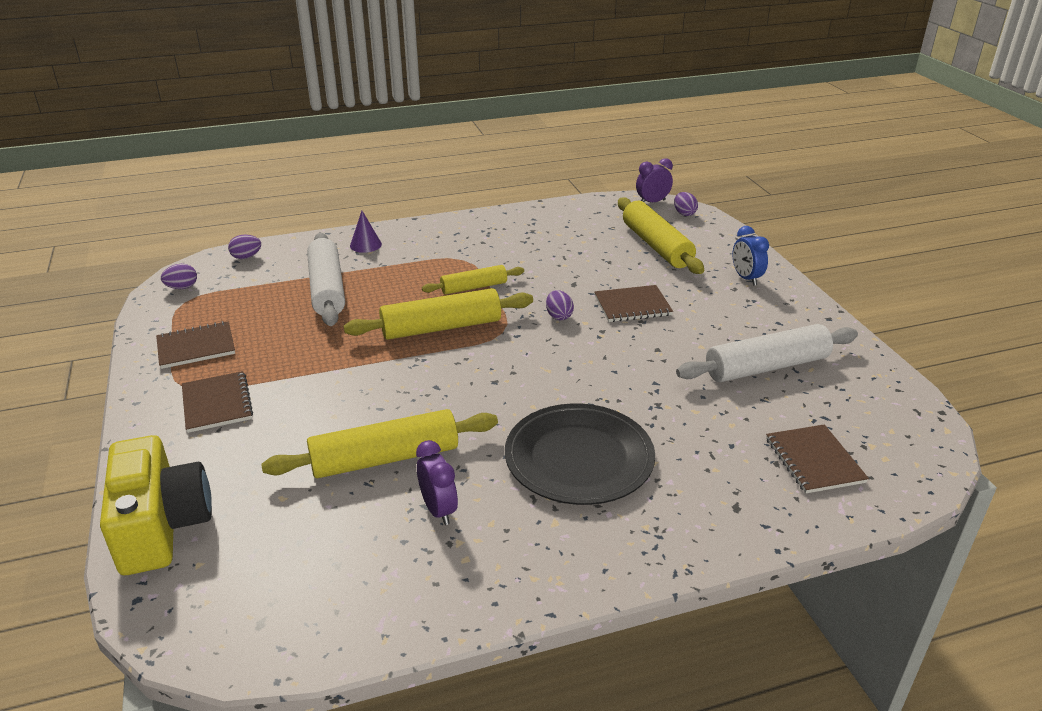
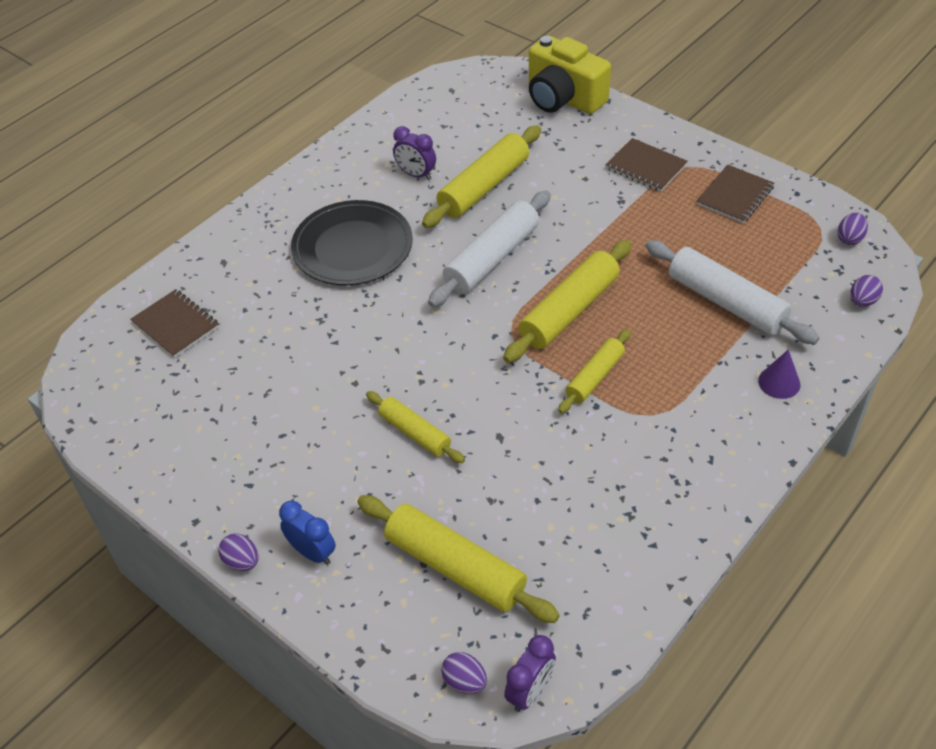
camera: 150 degrees right, 15 degrees up
(558, 316) = (476, 379): purple egg -> purple egg (242, 561)
(632, 305) = (415, 433): brown notebook -> yellow rolling pin
(766, 367) = (242, 410): white rolling pin -> white rolling pin (492, 258)

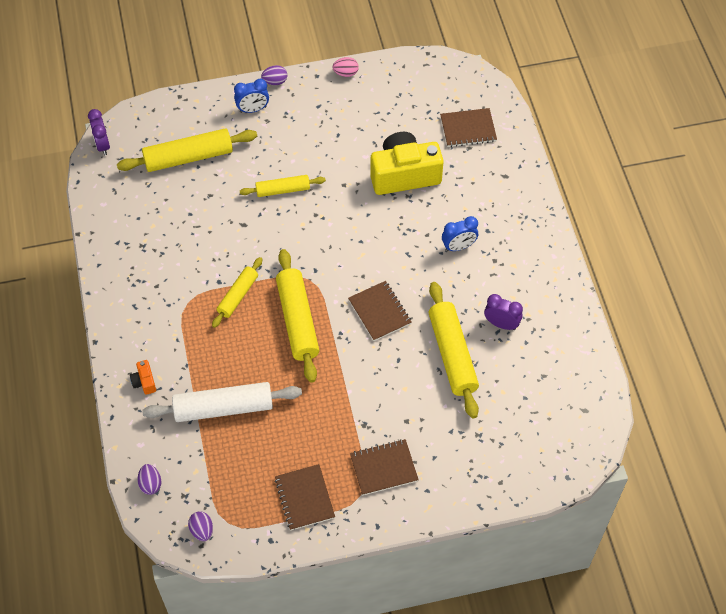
camera: 125 degrees right, 10 degrees up
(167, 492) = (346, 73): none -> pink egg
(352, 247) = (458, 246): black plate -> blue clock
(416, 174) = (501, 324): purple clock -> purple clock turned 45 degrees clockwise
(464, 681) = (131, 126): purple egg -> none
(492, 258) = (379, 312): white rolling pin -> brown notebook
(563, 98) = (509, 477): yellow camera -> yellow camera (404, 174)
(594, 377) = (238, 296): yellow rolling pin -> yellow rolling pin turned 45 degrees clockwise
(779, 382) = (144, 382): purple cone -> orange camera

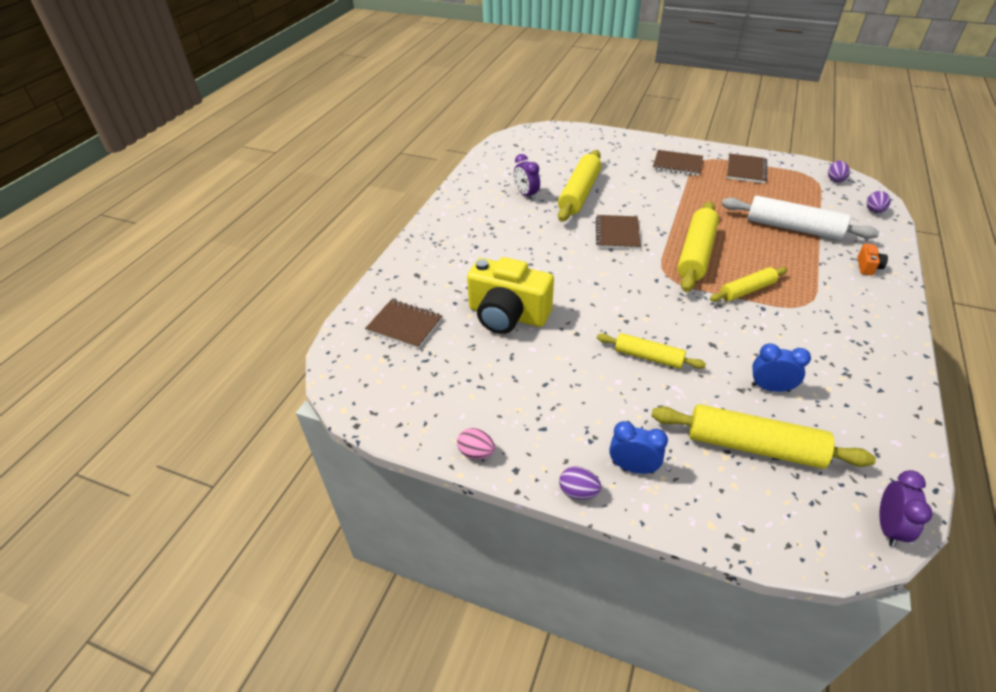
camera: 145 degrees left, 15 degrees down
(458, 246) = (511, 246): blue clock -> blue clock (770, 388)

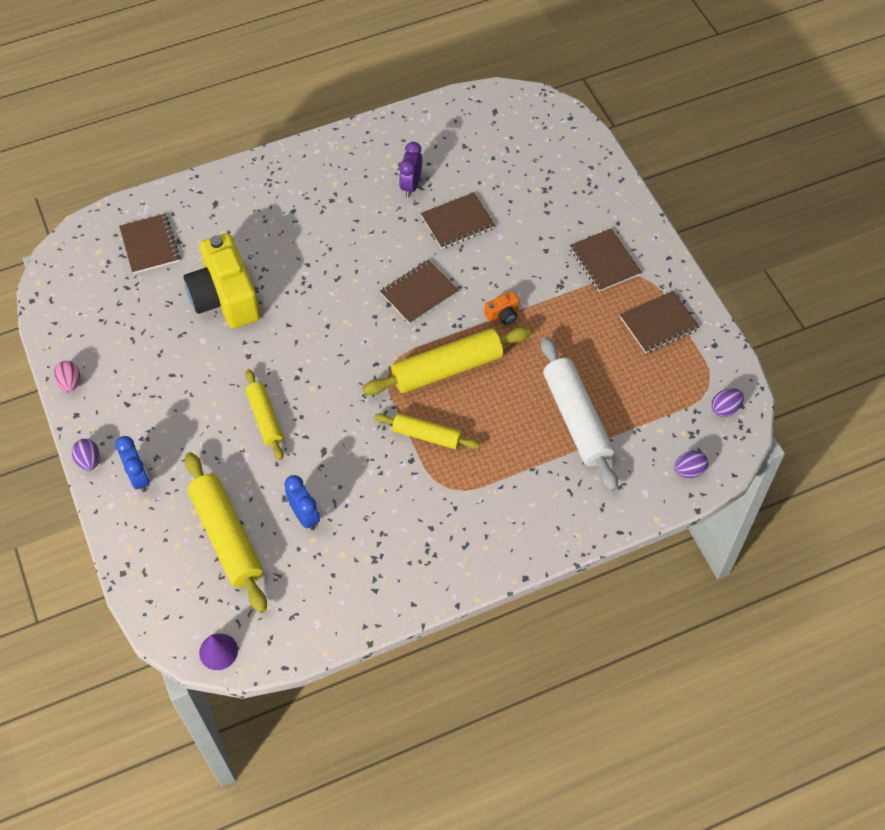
camera: 45 degrees right, 15 degrees up
(579, 193) = (457, 222): yellow rolling pin -> brown notebook
(868, 267) = (565, 508): orange camera -> orange camera (503, 315)
(888, 527) = (218, 651): purple clock -> purple cone

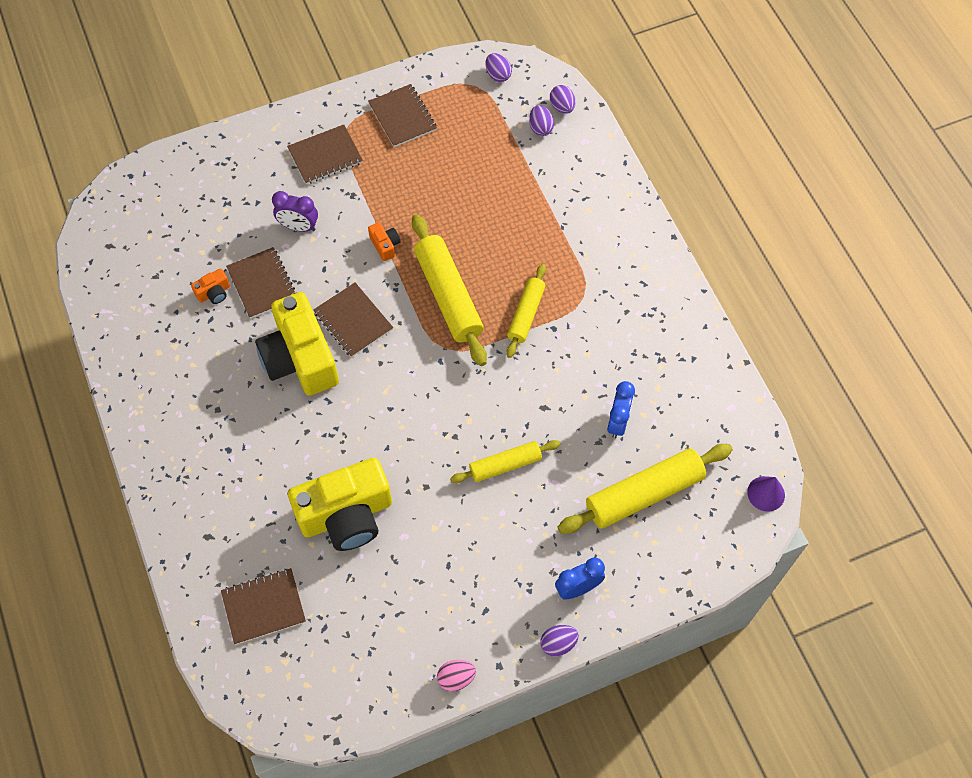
camera: 90 degrees left, 5 degrees up
(305, 516) = (618, 422): blue clock -> blue clock turned 135 degrees clockwise
(380, 255) = (300, 359): none -> yellow camera
(411, 185) = (206, 329): purple clock -> purple clock (298, 226)
(448, 188) = (214, 293): none -> orange camera
(576, 419) = (508, 189): white rolling pin -> none
(658, 449) = (540, 128): none -> purple egg

